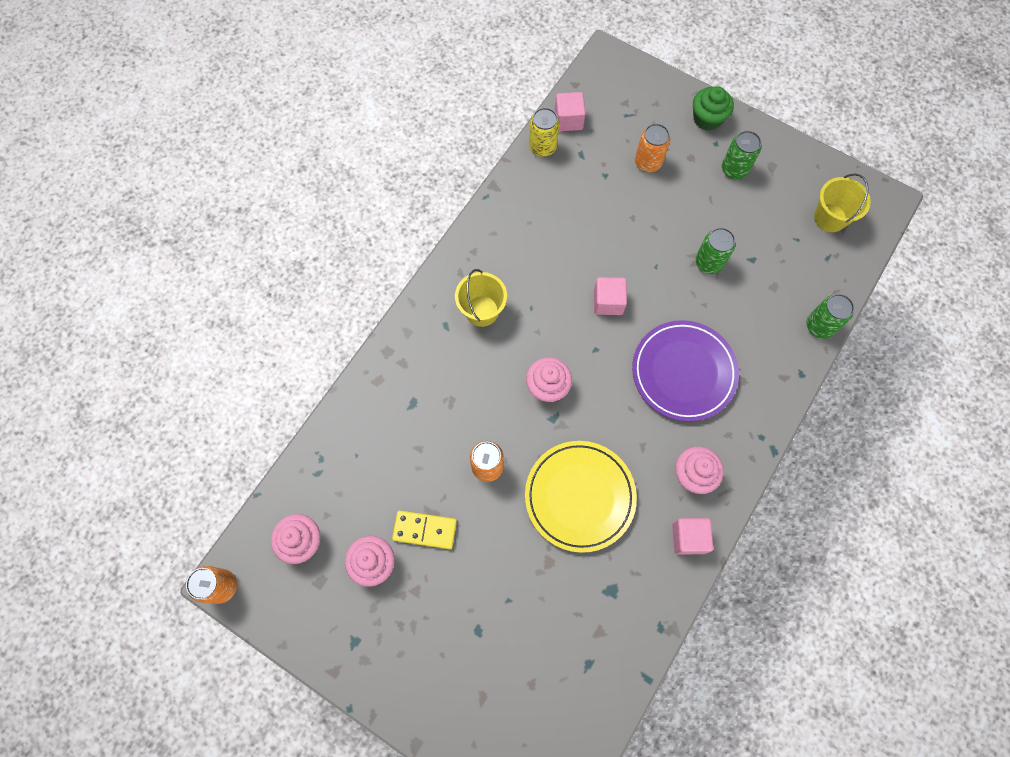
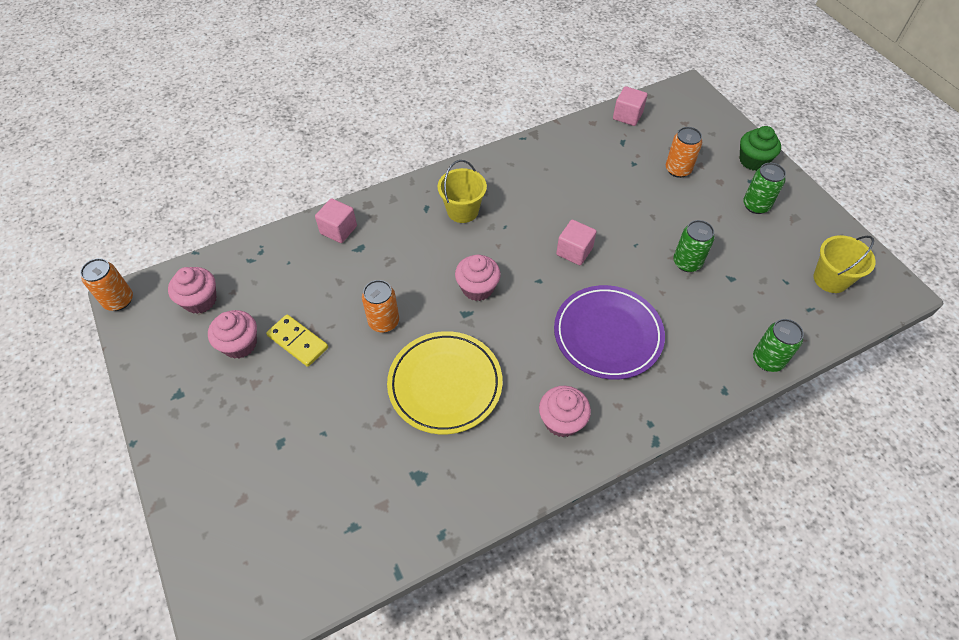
camera: 30 degrees right, 15 degrees down
(542, 147) = (593, 125): yellow can -> none
(688, 538) = (521, 471): pink cube -> pink cube (338, 230)

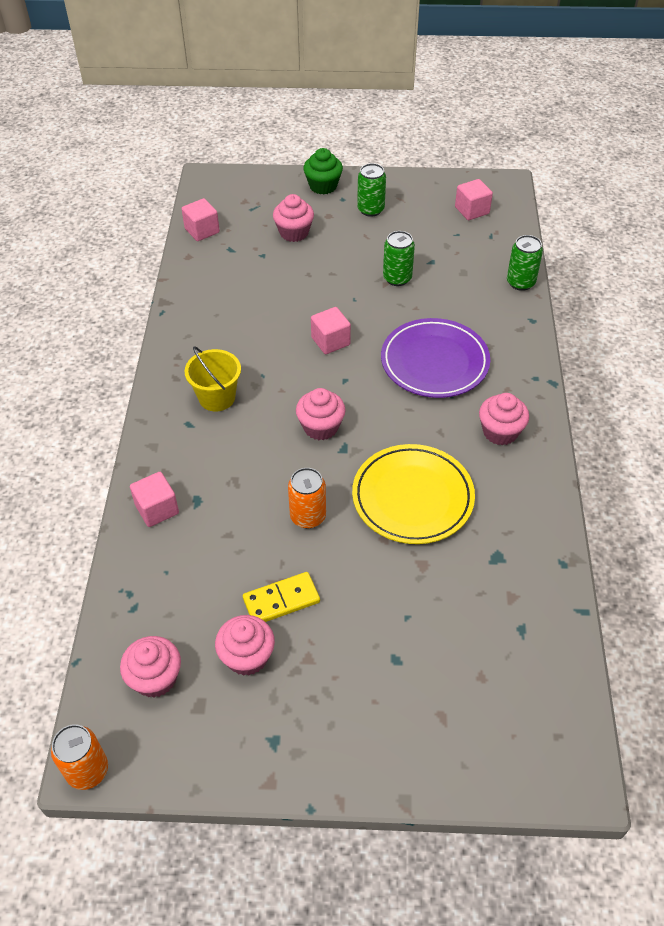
camera: 60 degrees left, 5 degrees down
(678, 169) = (294, 232): orange can -> pink cupcake
(830, 279) = (472, 210): yellow bucket -> pink cube

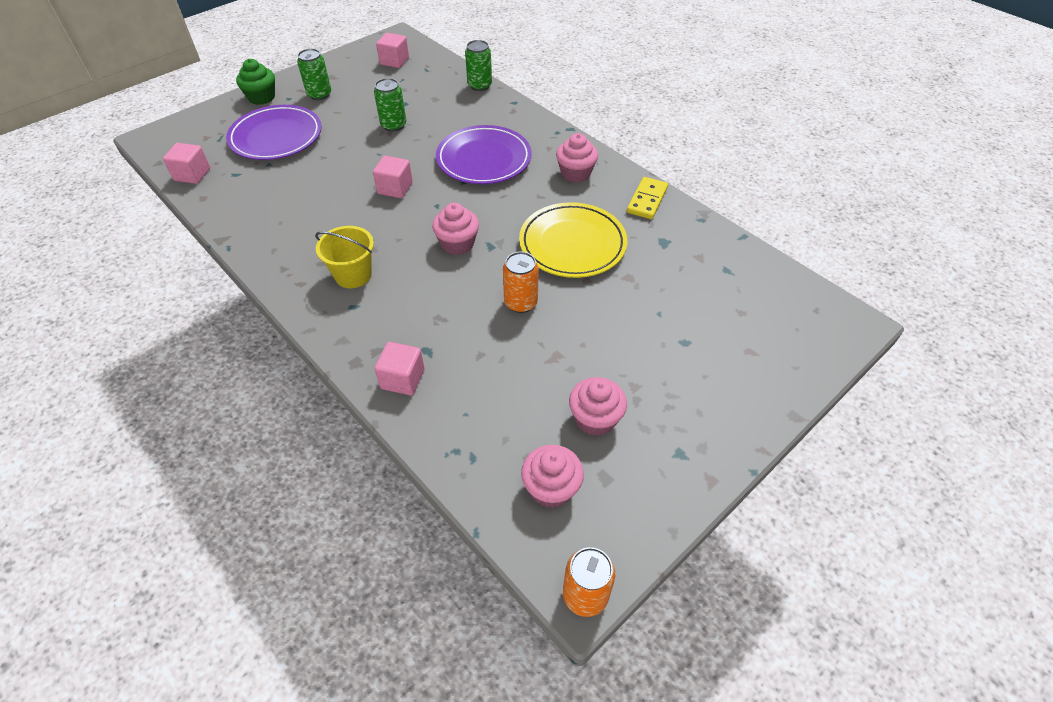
camera: 45 degrees left, 0 degrees up
(281, 600) = (571, 366): yellow domino -> yellow domino (647, 200)
(294, 232) = (276, 137): pink cupcake -> purple plate

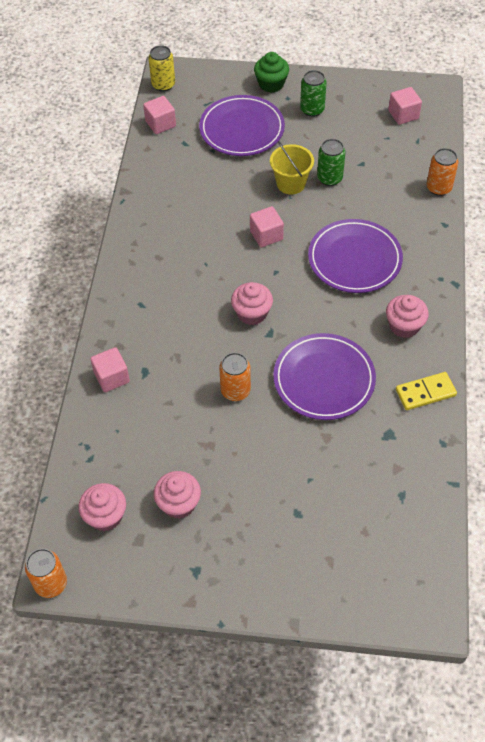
camera: 50 degrees right, 5 degrees up
(158, 148) = (163, 85): none -> yellow can
(353, 275) = (166, 282): yellow bucket -> yellow bucket (291, 183)
(479, 85) = (439, 188): green can -> orange can
(572, 244) = (324, 379): yellow plate -> purple plate

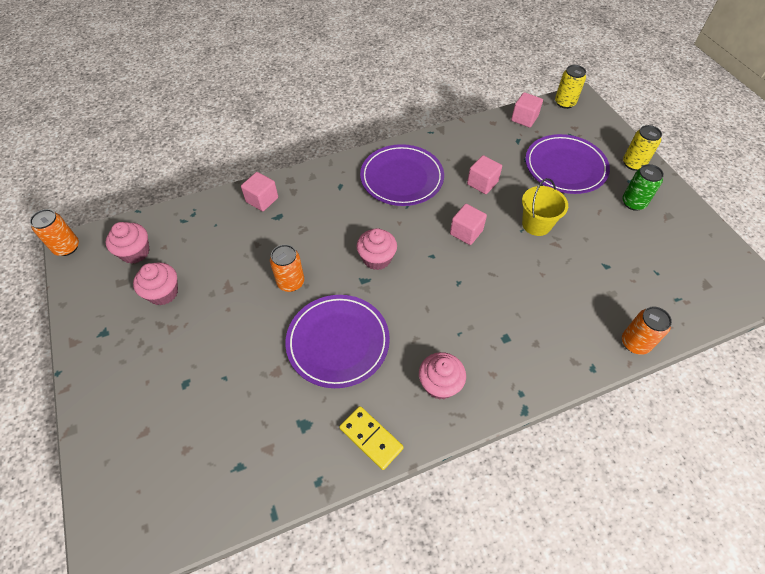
camera: 60 degrees right, 0 degrees up
(271, 84) = (633, 164): green cupcake -> yellow can
(329, 178) = (567, 249): green can -> none
(354, 259) = (489, 308): purple plate -> purple plate (402, 178)
(403, 115) = (698, 273): pink cube -> pink cube (482, 183)

